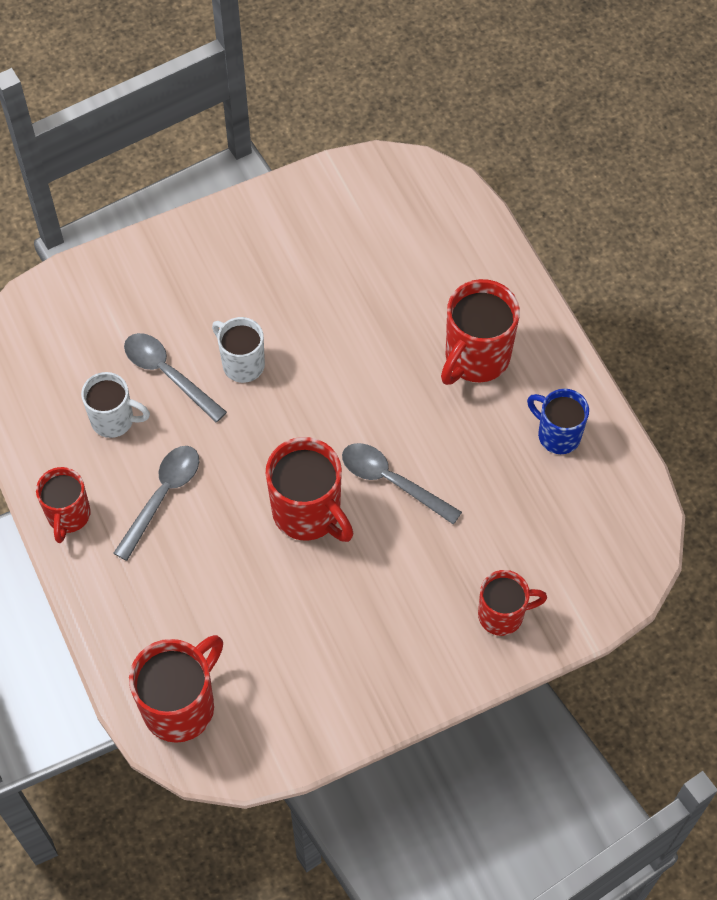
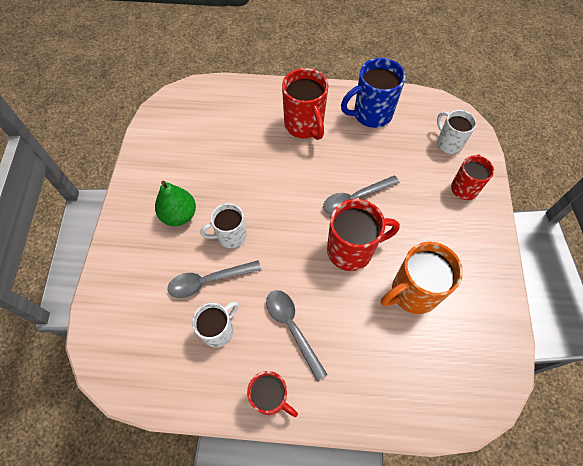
camera: 60 degrees left, 0 degrees up
(181, 706) = (449, 393): red mug -> none
(235, 290) = (179, 215): none -> green pear
(290, 612) = (412, 292): none -> orange mug
(557, 435) = (371, 114): blue mug -> blue mug, size x1.55
(573, 563) = (448, 143): none -> white mug

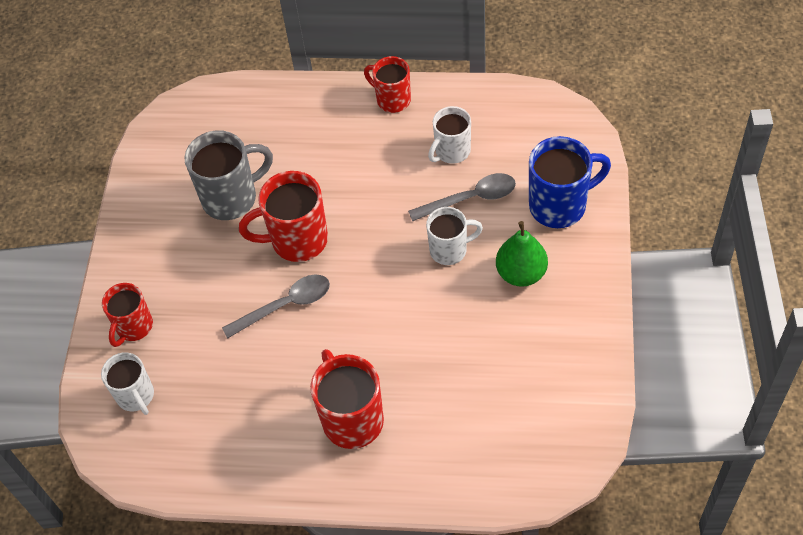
camera: 175 degrees left, 5 degrees down
(292, 328) = (370, 158): grey spoon -> none
(371, 114) = (244, 444): blue mug -> blue mug (559, 205)
(412, 292) = (231, 198): orange mug -> grey mug

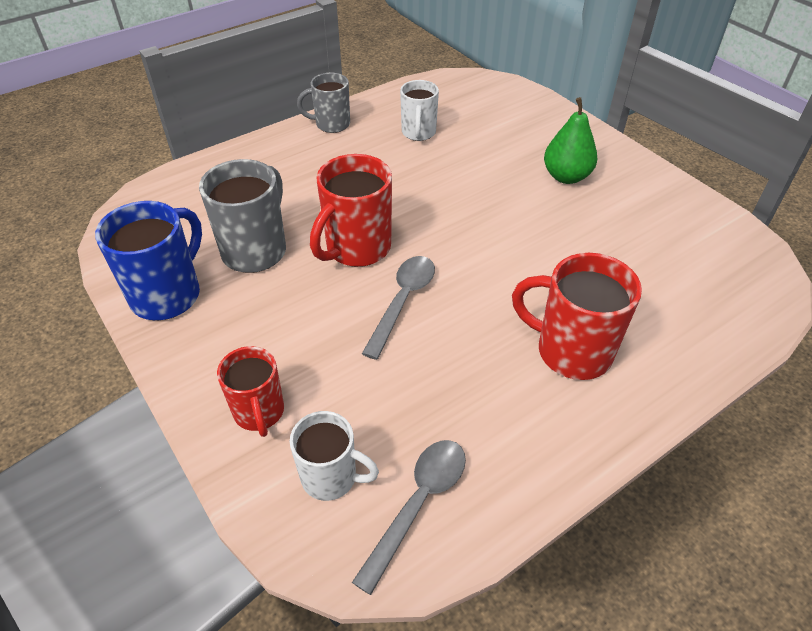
camera: 45 degrees left, 10 degrees down
(392, 99) = (331, 124): red mug -> grey mug
(449, 250) = (495, 190): white mug -> none
(470, 199) = (469, 153): grey spoon -> grey spoon (418, 504)
(559, 205) = (538, 127): blue mug -> blue mug (168, 295)

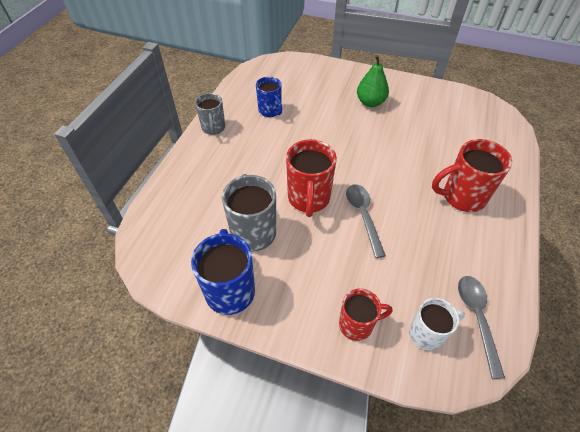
camera: 35 degrees left, 5 degrees up
(259, 412) = (357, 324): red mug -> red mug turned 45 degrees counterclockwise
(331, 124) = (213, 128): grey mug -> grey mug turned 60 degrees counterclockwise
(418, 133) = (270, 111): white mug -> blue mug

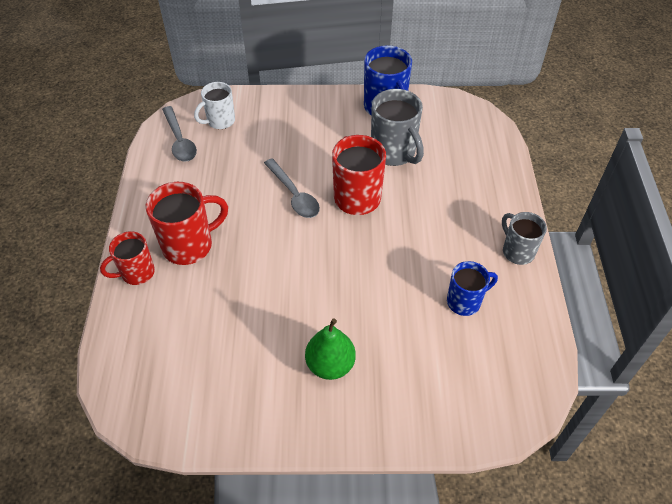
camera: 160 degrees right, 0 degrees up
(270, 111) = (465, 301): blue mug -> blue mug turned 120 degrees clockwise
(357, 324) = (276, 113): red mug -> red mug (136, 273)

